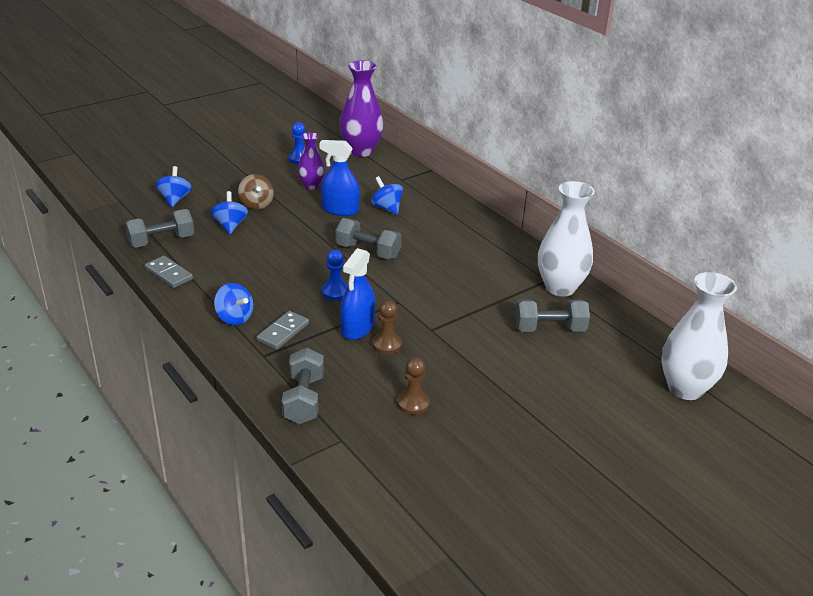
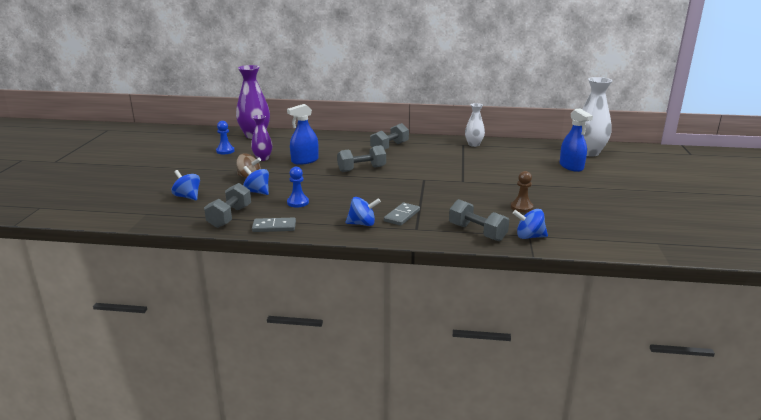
camera: 45 degrees left, 10 degrees down
(283, 332) = (402, 216): grey domino -> grey domino turned 45 degrees clockwise
(335, 292) = (386, 190): blue pawn -> blue pawn (298, 202)
(357, 328) = (431, 196): blue spray bottle -> blue spray bottle (571, 167)
(386, 208) = (328, 151): blue spinning top -> blue spinning top (529, 237)
(387, 344) = (459, 195): brown pawn -> none
(549, 329) = (504, 158): grey dumbbell -> grey dumbbell (389, 147)
(560, 287) = (474, 144): white vase -> white vase, size x0.57

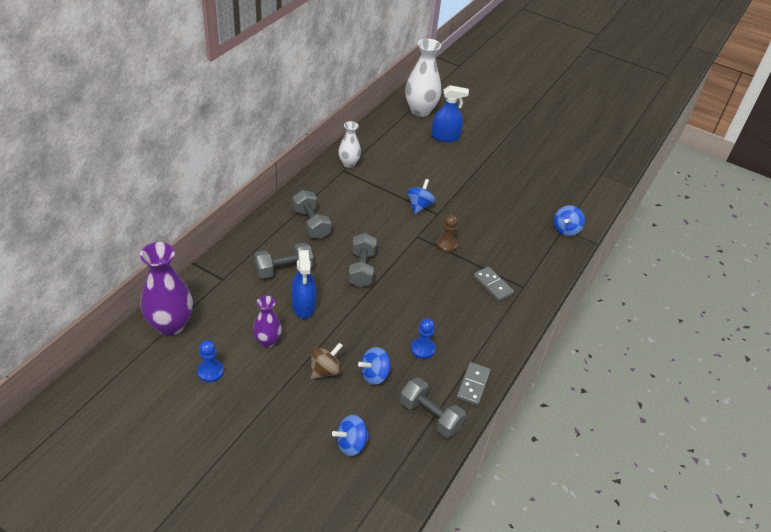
camera: 70 degrees left, 20 degrees up
(362, 224) = (497, 318): blue spinning top -> blue spinning top (419, 206)
(477, 232) = (546, 253): grey dumbbell -> grey dumbbell (284, 269)
(521, 207) = (512, 207): brown pawn -> brown pawn (446, 244)

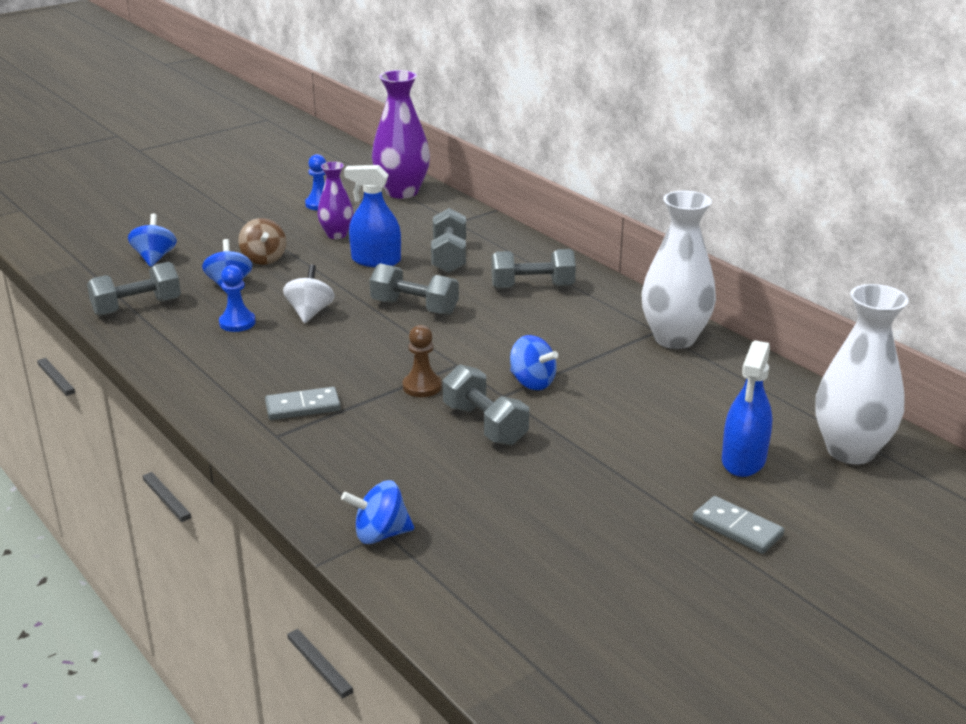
camera: 115 degrees right, 15 degrees down
(349, 163) = (674, 338): white vase -> white vase, size x1.74
(392, 316) = (310, 312): none -> white spinning top
(466, 215) = (484, 425): none -> grey dumbbell
(473, 385) = (147, 344): grey domino -> grey domino (737, 528)
(566, 229) = (380, 534): blue spinning top -> blue spinning top turned 60 degrees counterclockwise

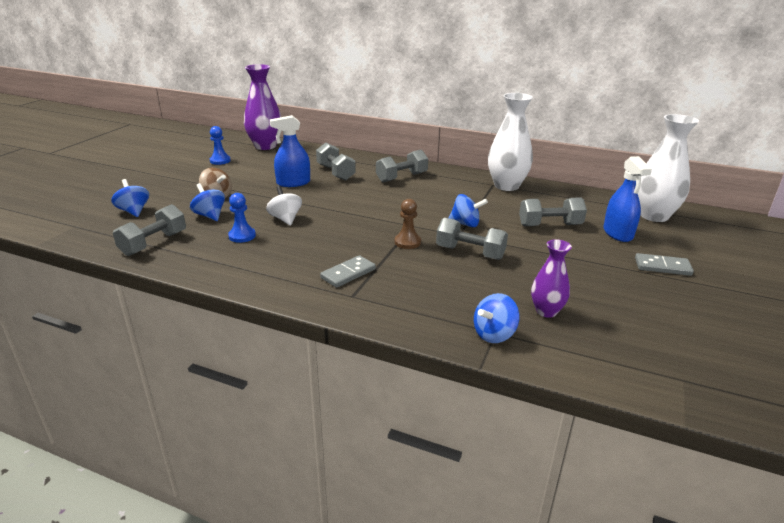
camera: 30 degrees left, 0 degrees up
(336, 235) = (251, 174): purple vase -> purple vase (546, 311)
(414, 307) = (348, 202): grey dumbbell -> grey dumbbell (550, 225)

